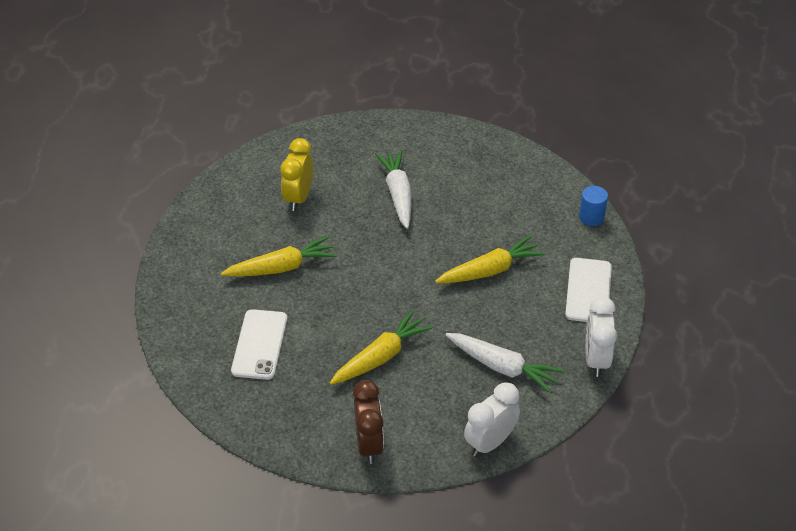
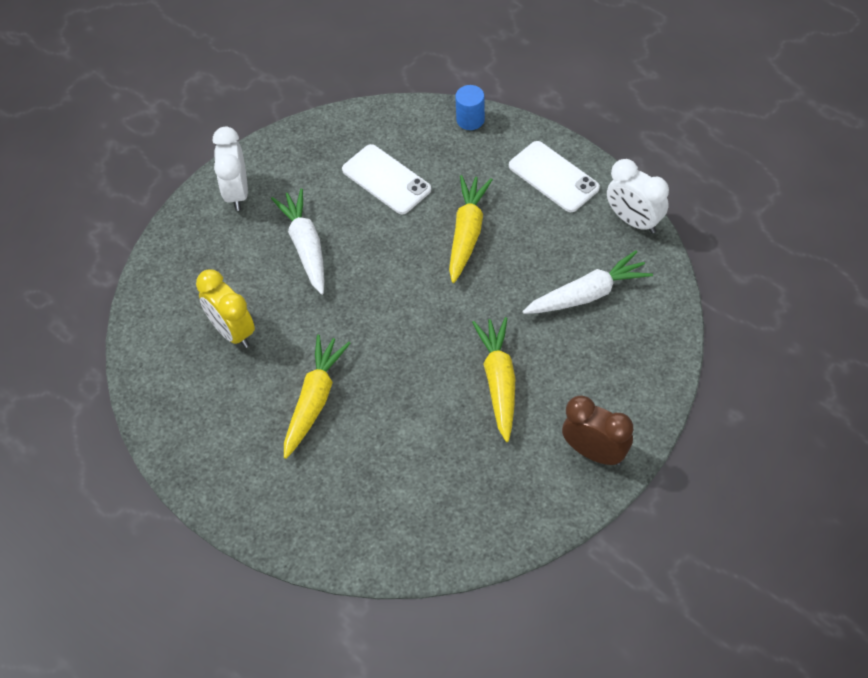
camera: 50 degrees left, 10 degrees up
(259, 344) = (400, 476): white phone -> white phone (386, 180)
(398, 194) = (305, 246): white carrot -> white carrot turned 45 degrees clockwise
(490, 442) = (664, 356): white clock -> white clock (237, 193)

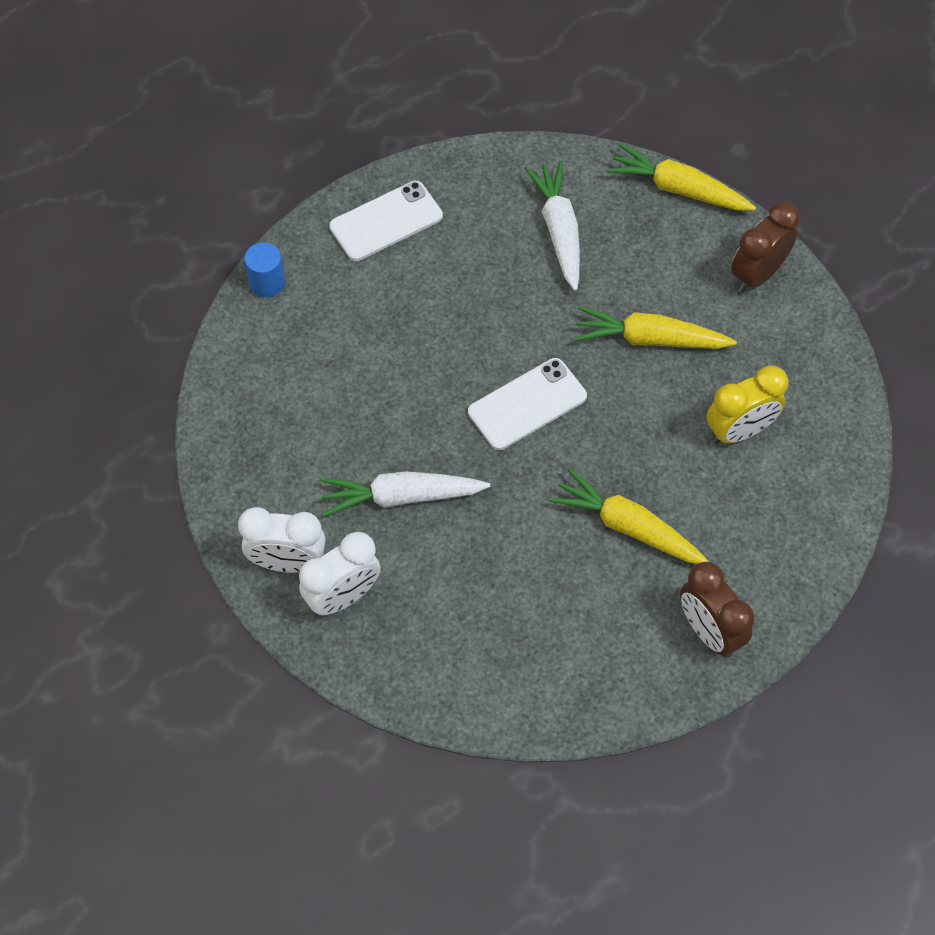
camera: 80 degrees left, 5 degrees up
(232, 331) = (506, 600): yellow clock -> yellow clock (739, 431)
(232, 476) = (709, 631): none -> brown clock
(386, 180) = (328, 390): white phone -> white phone (527, 404)
(467, 233) = (438, 324): yellow carrot -> yellow carrot (678, 189)
(634, 221) = (474, 164): white clock -> white clock (343, 596)

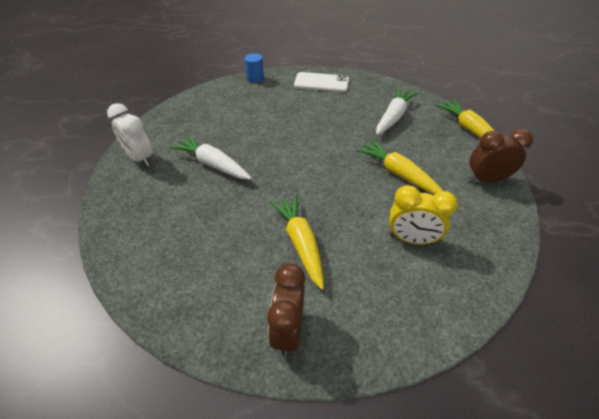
camera: 40 degrees right, 15 degrees down
(343, 596) = (141, 183): white clock -> none
(527, 404) = (309, 164): white phone -> none

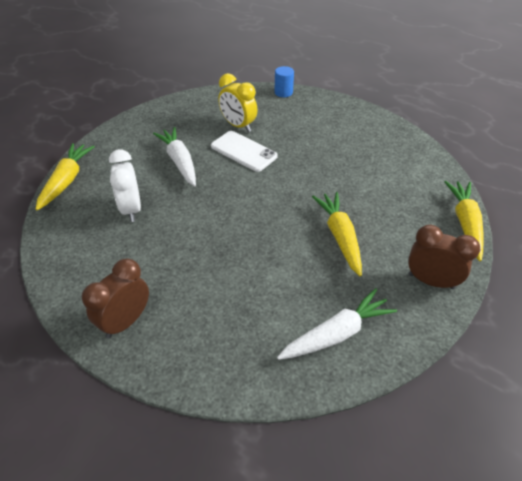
camera: 30 degrees right, 0 degrees up
(140, 158) = (128, 135): white clock -> white clock (131, 209)
(300, 243) = (194, 258): yellow carrot -> yellow carrot (66, 180)
(321, 82) = (345, 117): white phone -> white phone (243, 151)
(393, 117) = (389, 178): white carrot -> white carrot (337, 333)
(411, 239) = (294, 301): yellow clock -> yellow clock (238, 125)

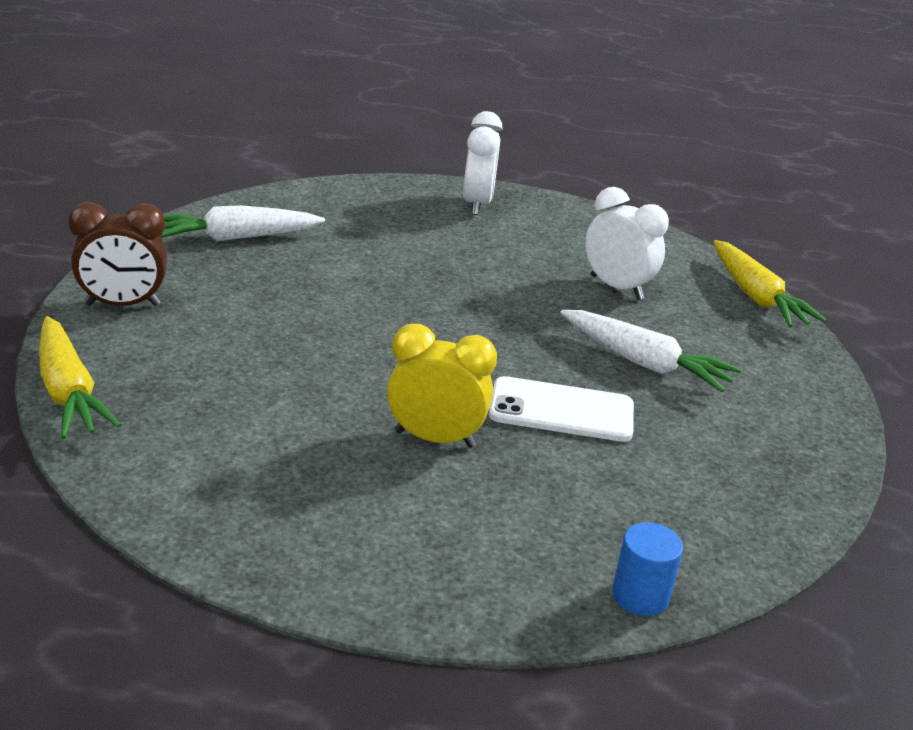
camera: 145 degrees right, 15 degrees down
(126, 321) = (477, 204): brown clock -> white clock
(238, 125) = (634, 461): yellow clock -> yellow clock (435, 439)
(337, 333) = (235, 238): white carrot -> white carrot turned 45 degrees clockwise
(340, 236) = (286, 324): yellow carrot -> none

